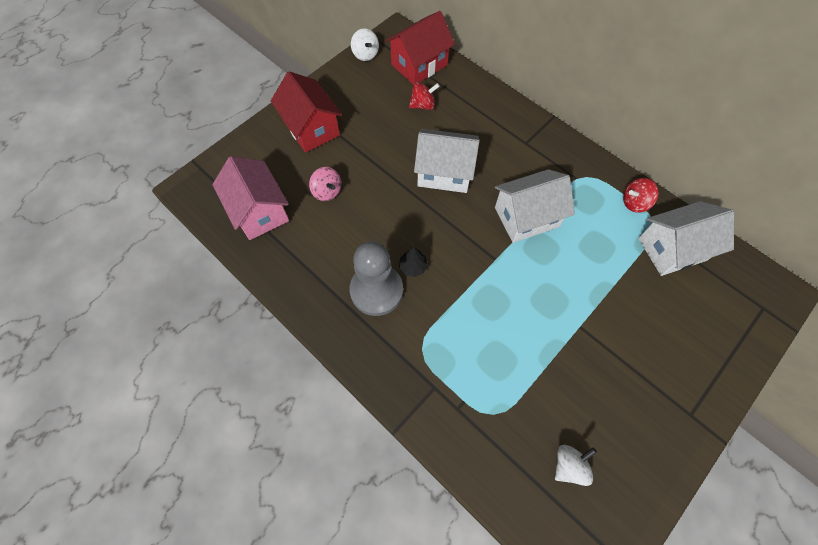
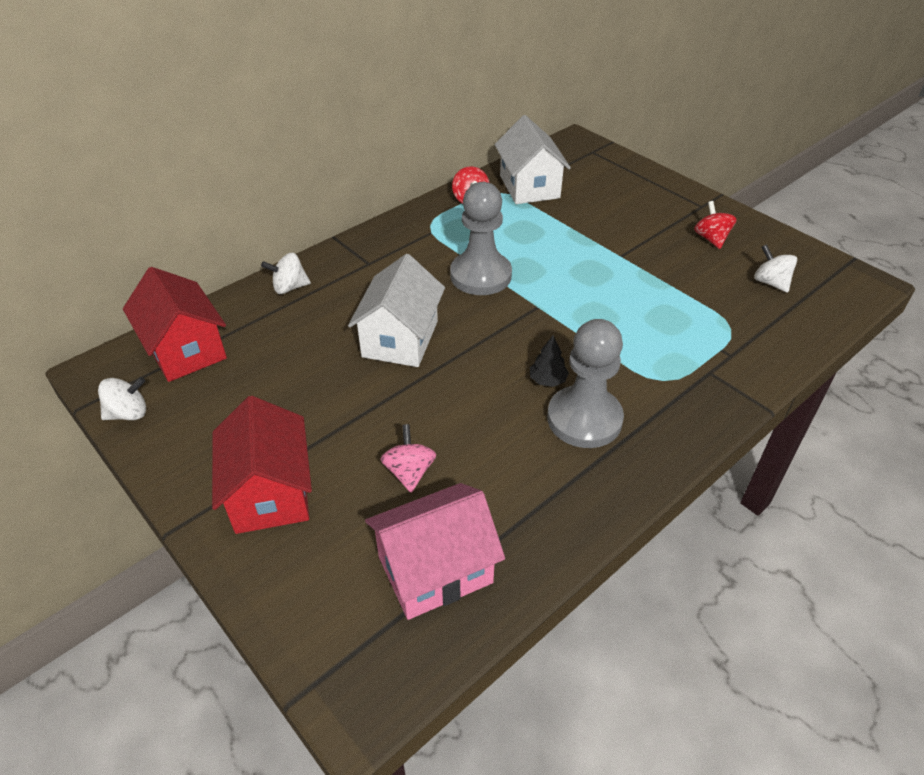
camera: 85 degrees left, 20 degrees down
(311, 128) = (270, 492): red house -> red house turned 75 degrees counterclockwise
(327, 191) = (409, 472): pink spinning top -> pink spinning top turned 60 degrees counterclockwise
(423, 105) = (270, 351): red spinning top -> red spinning top (711, 239)
(488, 102) = (289, 287): none -> white spinning top
(526, 217) = (480, 275): white house -> grey pawn

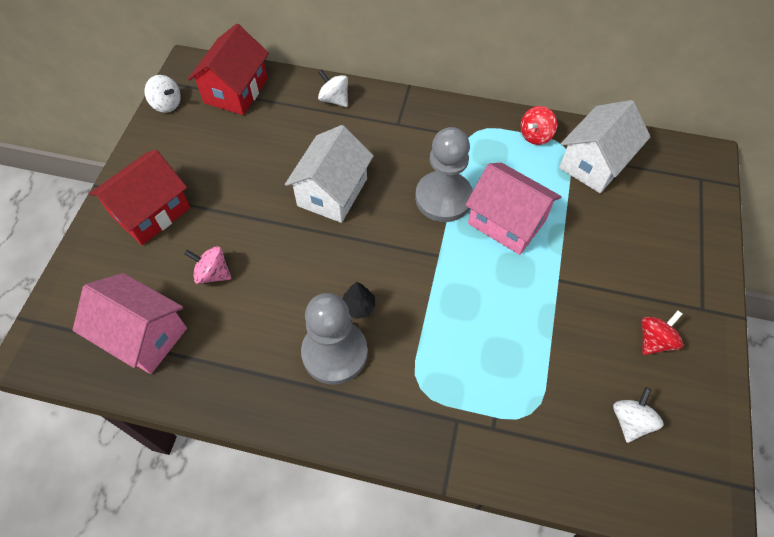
camera: 55 degrees right, 15 degrees up
(400, 339) = (332, 192): white house -> white house turned 45 degrees counterclockwise
(409, 472) = (213, 273): pink spinning top -> pink spinning top turned 120 degrees counterclockwise
(540, 254) = (506, 222): none -> pink house

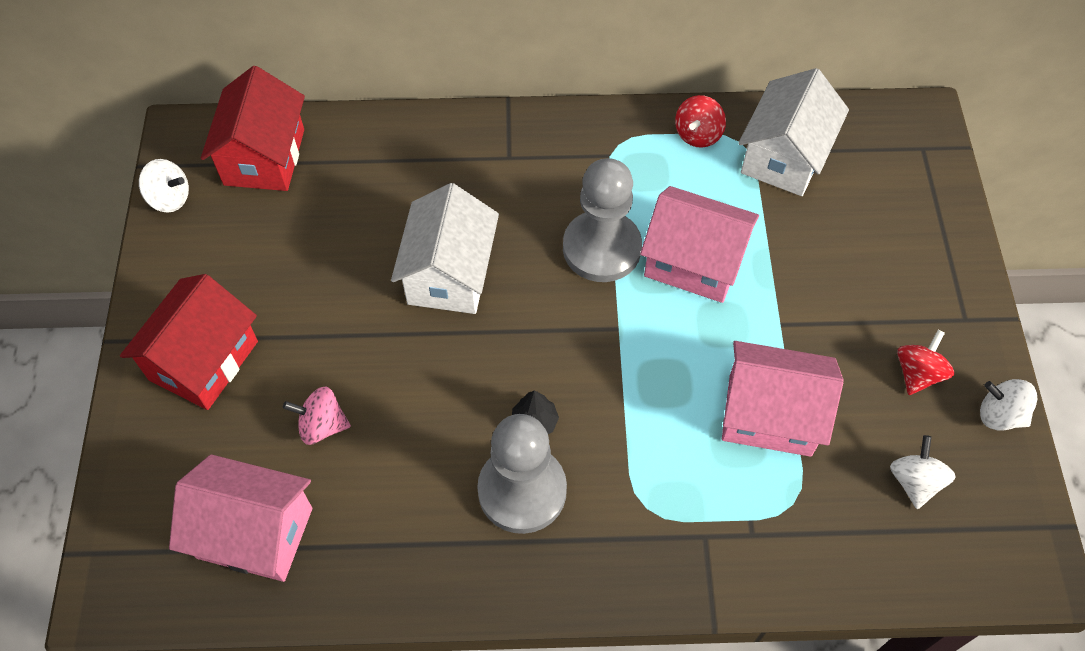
camera: 15 degrees left, 0 degrees up
(334, 99) = (409, 140): white spinning top -> white spinning top (999, 415)
(532, 343) = (769, 415): none -> pink house

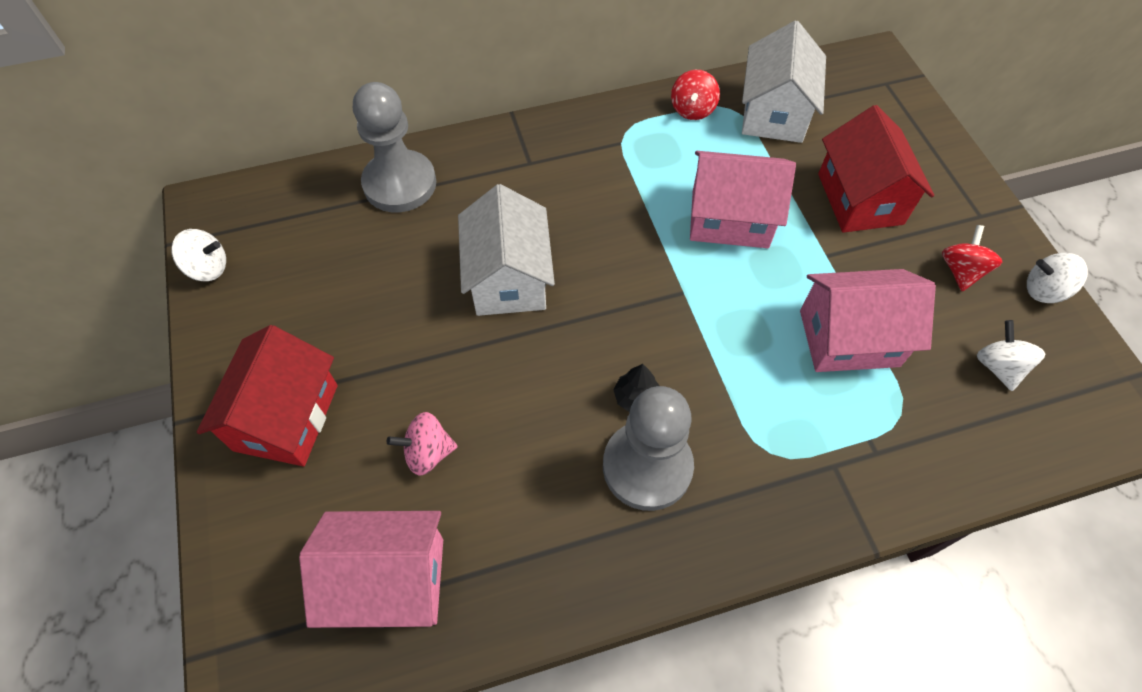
camera: 15 degrees left, 0 degrees up
(264, 157) = (294, 210): red house -> red house (860, 199)
(601, 248) = (643, 224): grey pawn -> grey pawn (400, 184)

